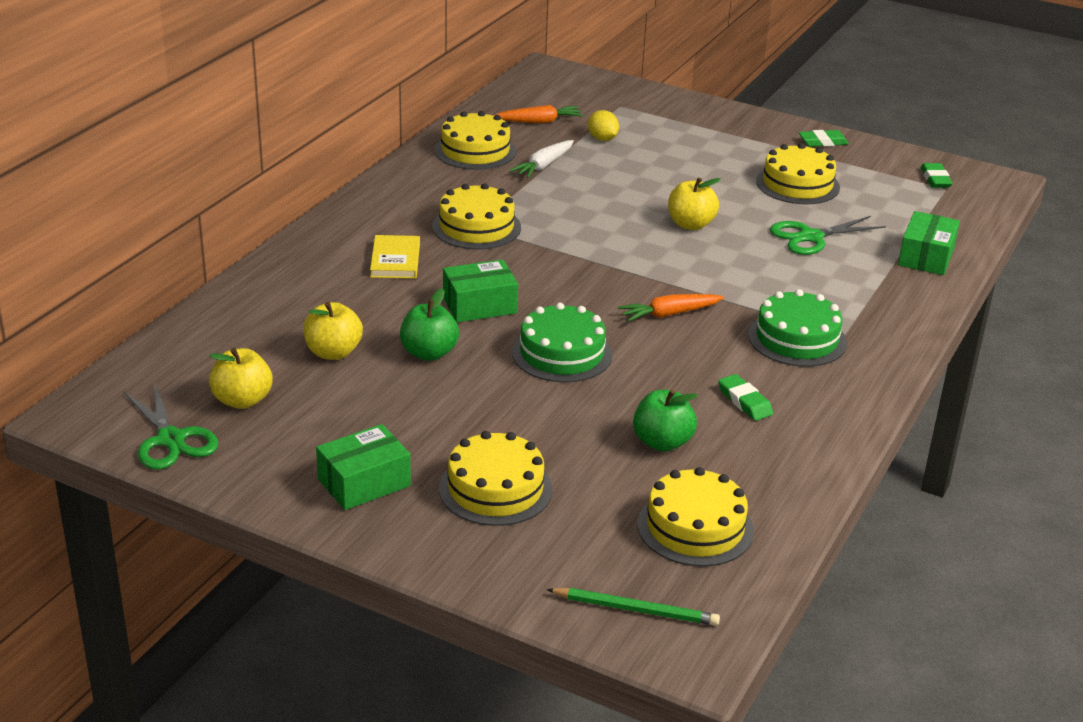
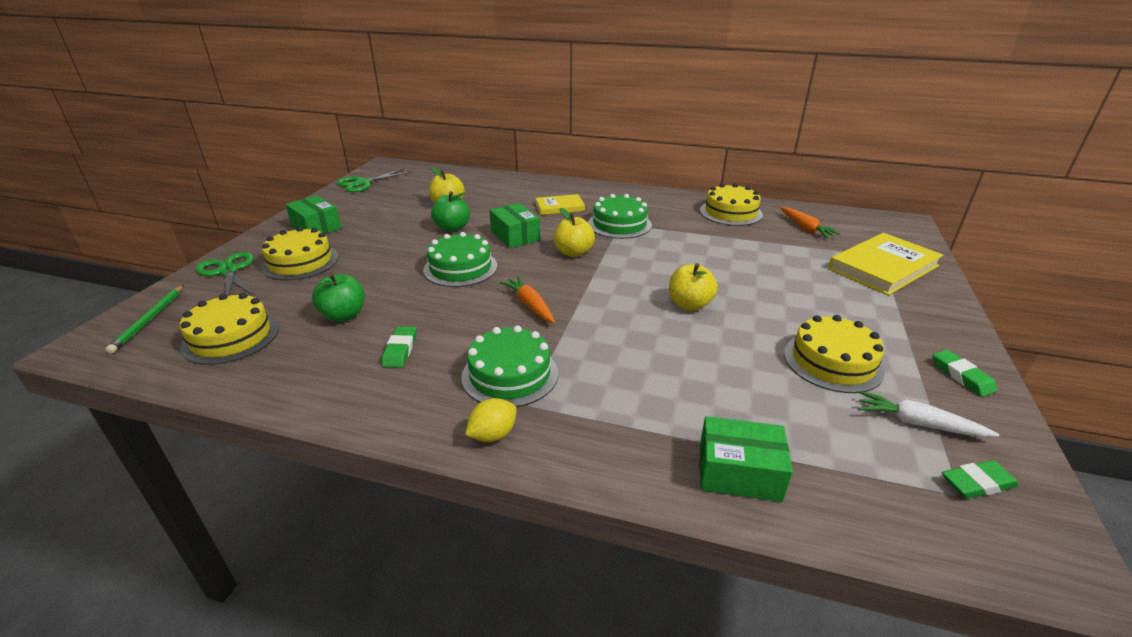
camera: 80 degrees right, 0 degrees up
(242, 400) = (398, 192): yellow apple -> yellow apple (573, 252)
(476, 227) = (619, 224): yellow cake -> green cake
(544, 165) = (733, 236): white carrot -> white carrot (918, 424)
(602, 139) = (806, 254): yellow lemon -> yellow lemon (493, 434)
(643, 112) = (883, 267): none -> yellow book
(744, 401) = (400, 350): green eraser -> green eraser turned 45 degrees counterclockwise
(811, 237) = (719, 375): green scissors -> green scissors (228, 271)

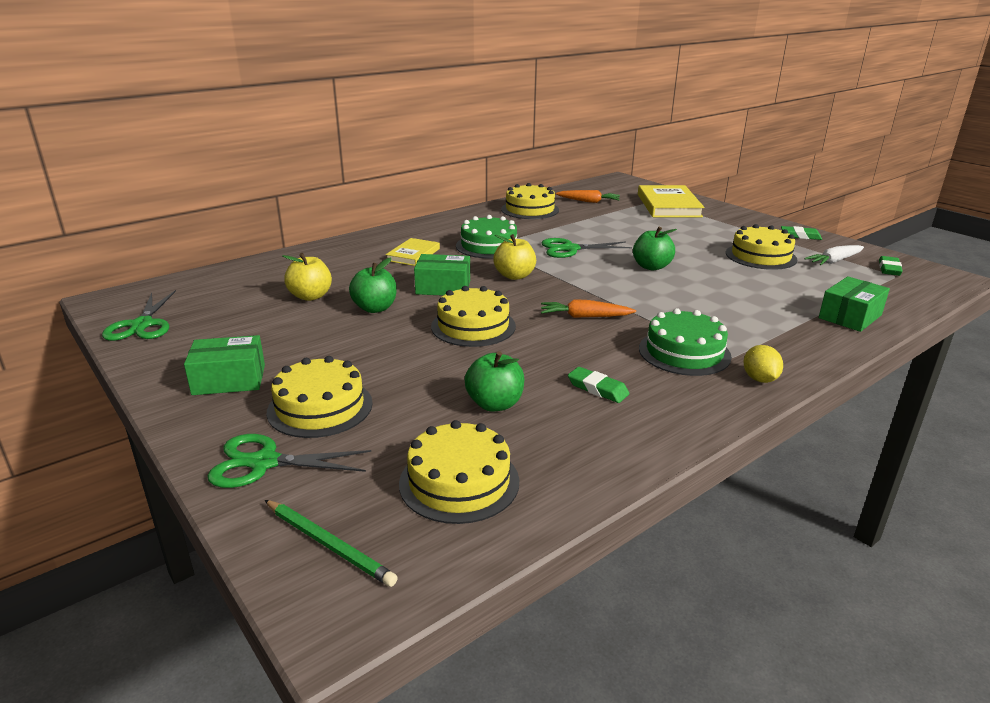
camera: 55 degrees left, 5 degrees down
(460, 268) = (473, 326): green cake -> yellow cake
(668, 256) = (570, 249): none -> green scissors
(689, 305) = (651, 267): yellow apple -> green apple

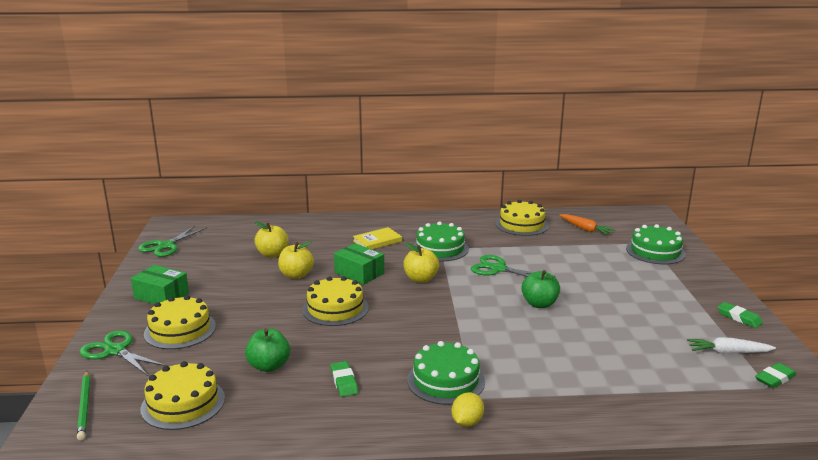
camera: 35 degrees right, 5 degrees down
(375, 308) = (296, 275): green apple -> yellow apple
(585, 317) = (419, 327): orange carrot -> none
(668, 205) = (655, 251): yellow book -> green cake
(761, 256) = (658, 325): yellow cake -> none
(850, 316) = (641, 405): green box -> none

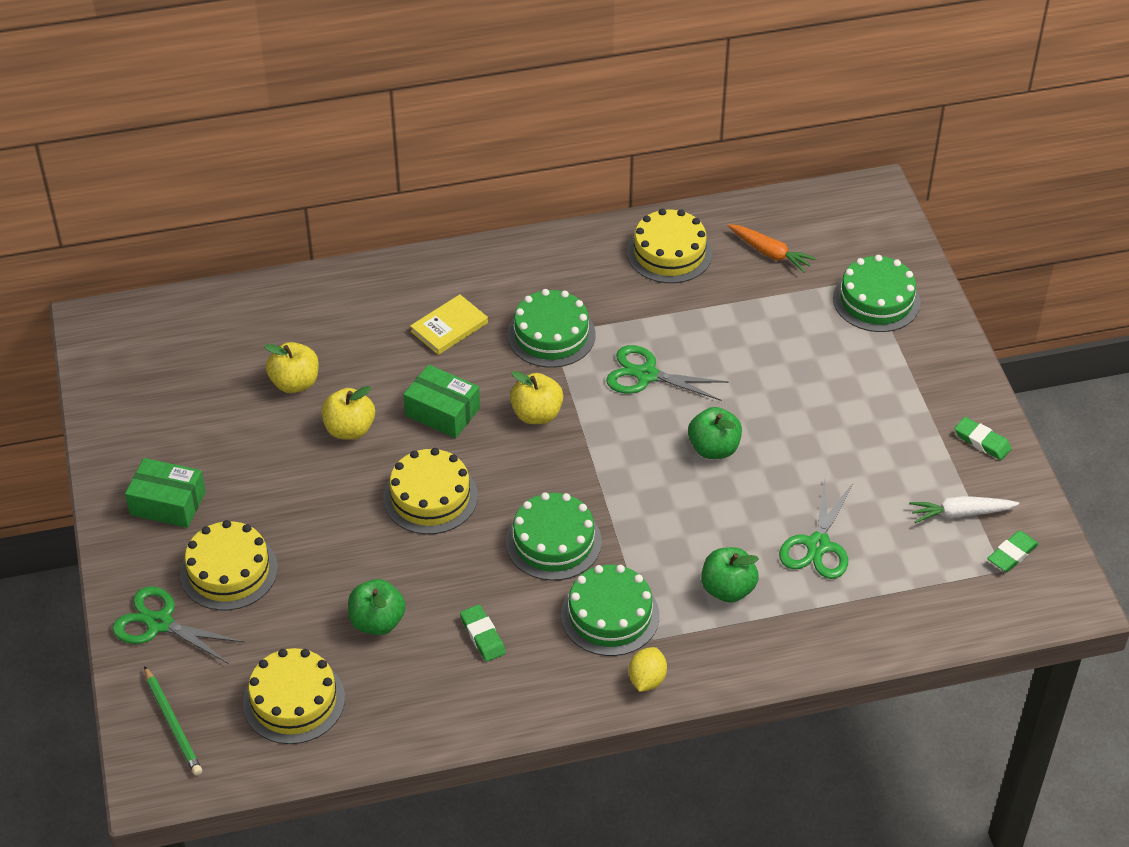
camera: 10 degrees left, 25 degrees up
(166, 246) = (116, 383): green scissors -> green scissors (818, 545)
(414, 337) = (553, 542): none -> green cake
(541, 375) = (728, 589): none -> green apple

